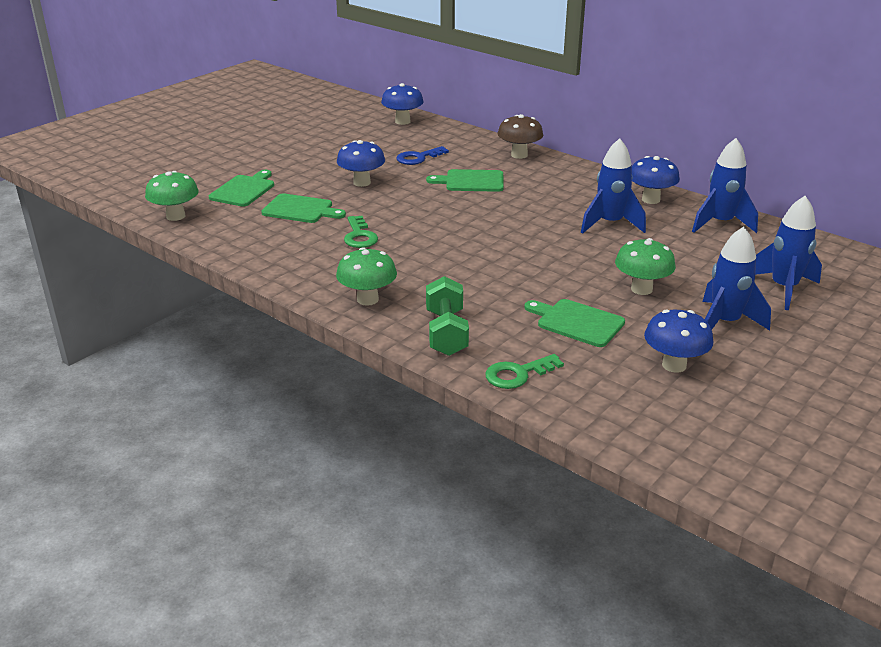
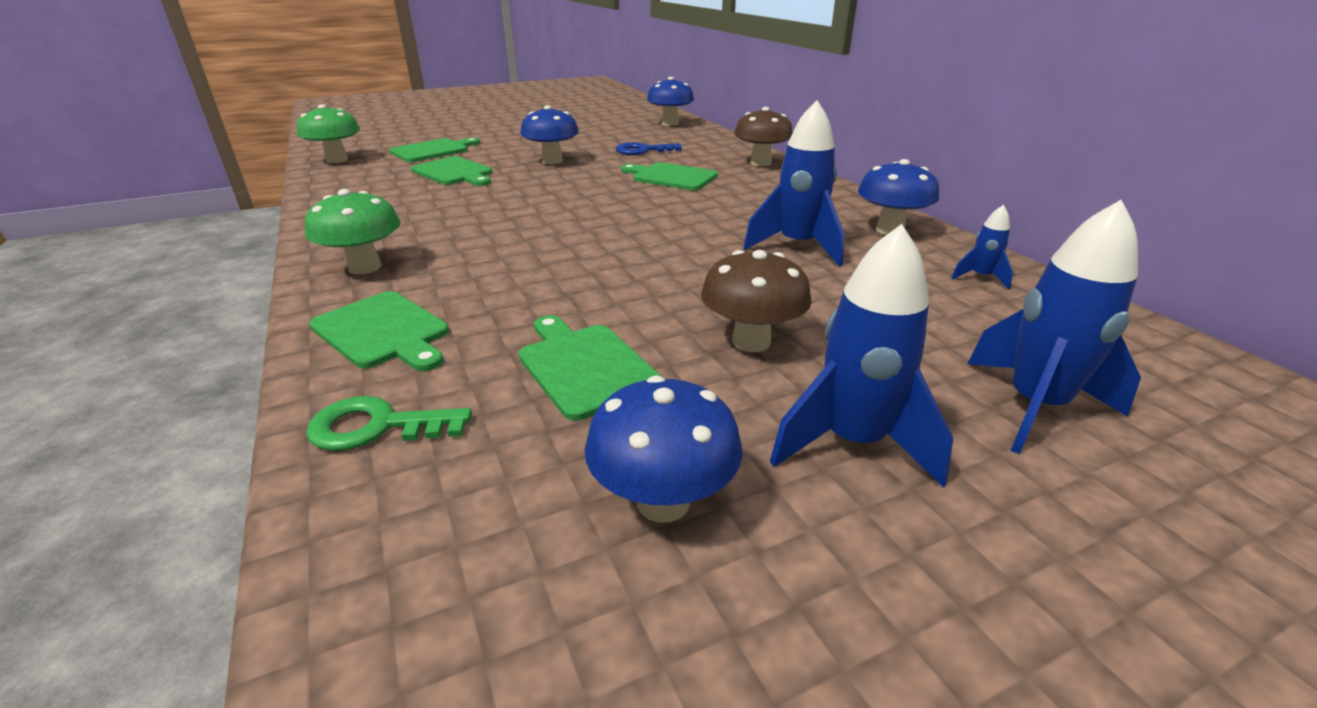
camera: 25 degrees right, 0 degrees up
(359, 236) = (470, 204): green key -> none
(446, 333) = (383, 331): green dumbbell -> green cutting board
(641, 289) = (751, 342): green mushroom -> brown mushroom
(720, 223) = (980, 277): blue rocket -> blue rocket, size x0.49

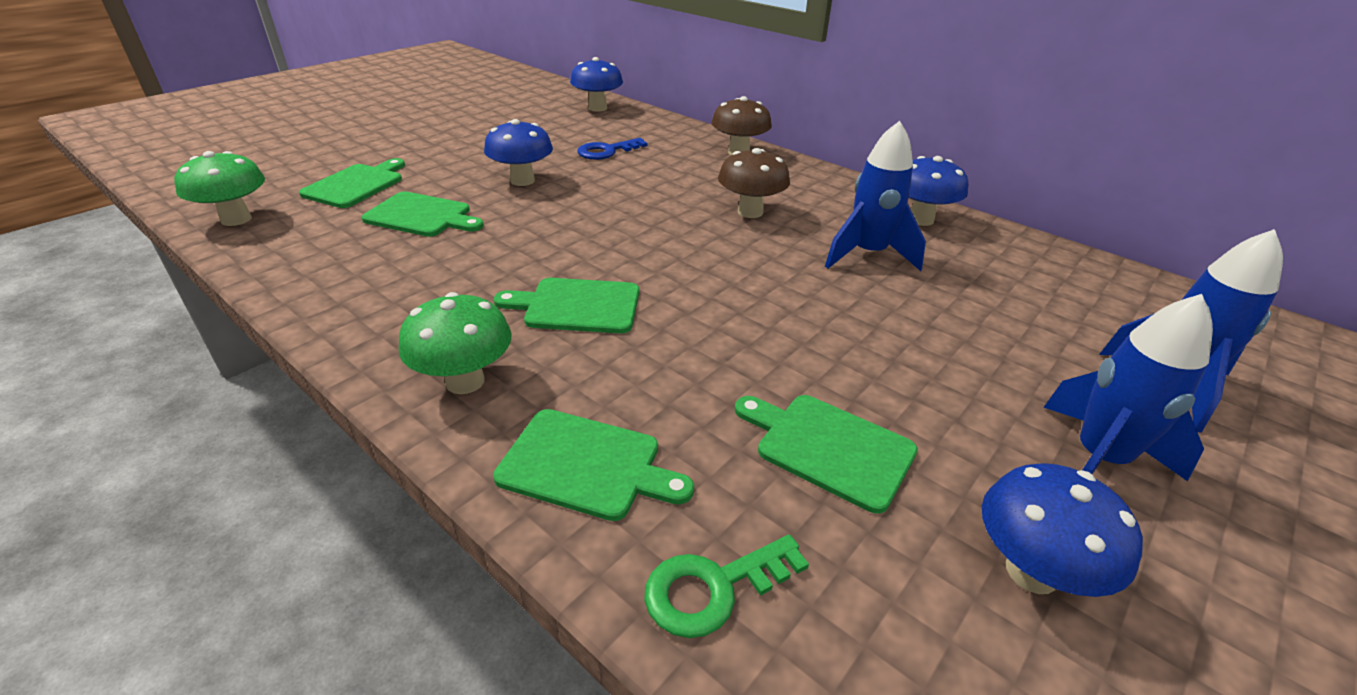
camera: 25 degrees left, 5 degrees up
(671, 177) = (672, 184): green cutting board -> green cutting board (577, 306)
(751, 342) = (933, 376): brown mushroom -> brown mushroom (750, 212)
(980, 277) = (1029, 260): blue rocket -> none

